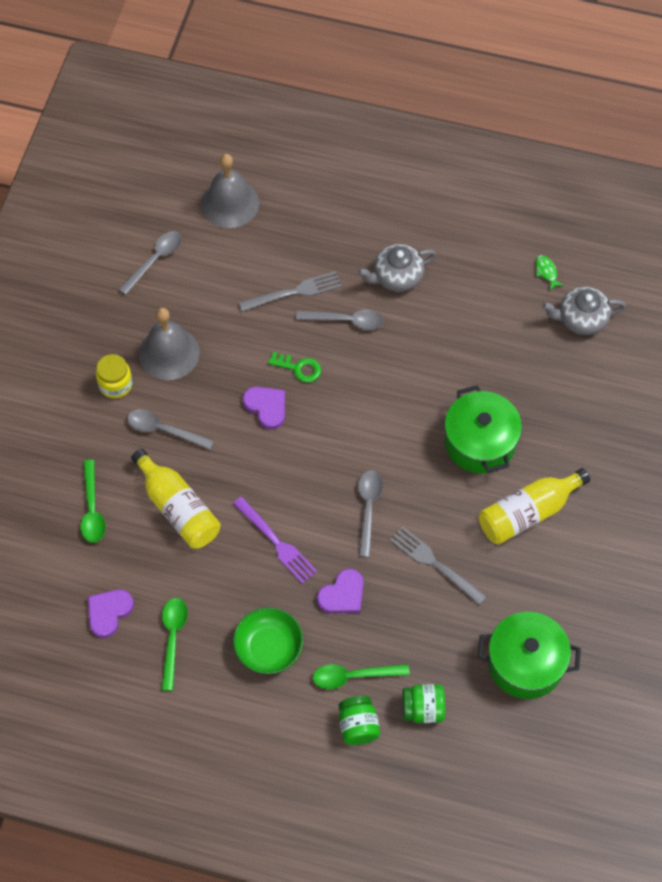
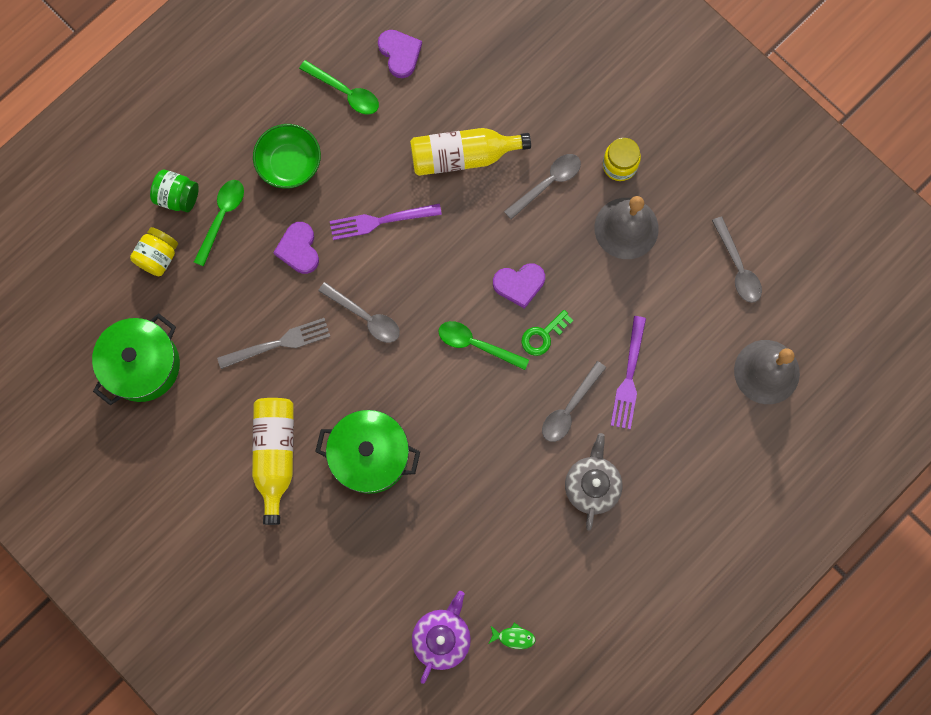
camera: 120 degrees right, 15 degrees up
(92, 509) = (504, 86): green spoon -> green spoon (476, 344)
(294, 292) = (629, 377): grey fork -> purple fork
(423, 709) = (158, 257): green jar -> yellow jar
(581, 319) = (442, 637): grey teapot -> purple teapot

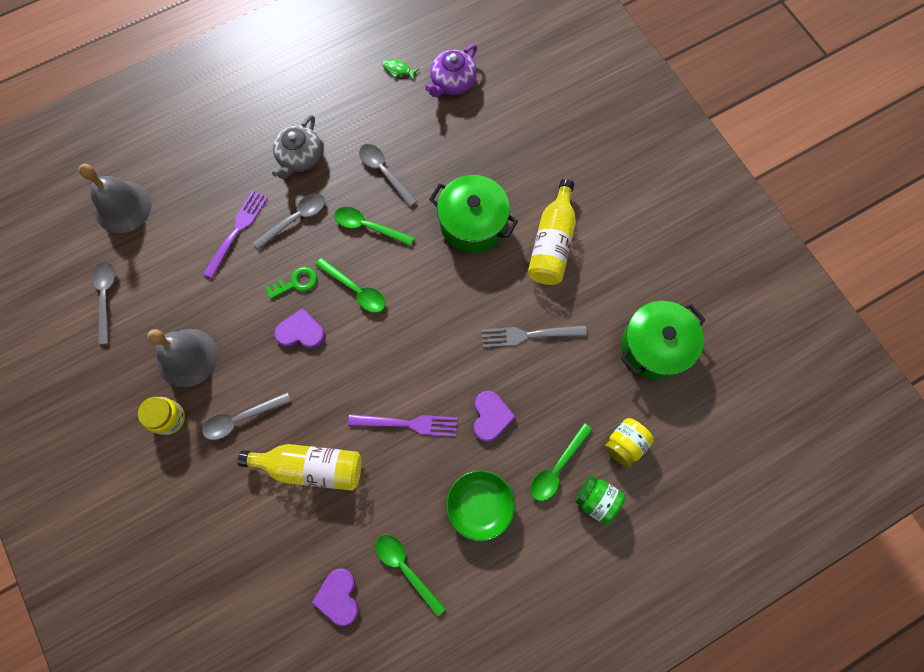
camera: 165 degrees left, 5 degrees down
(365, 317) = (446, 338): grey spoon -> grey spoon (384, 172)
(485, 420) = (368, 226): none -> green spoon

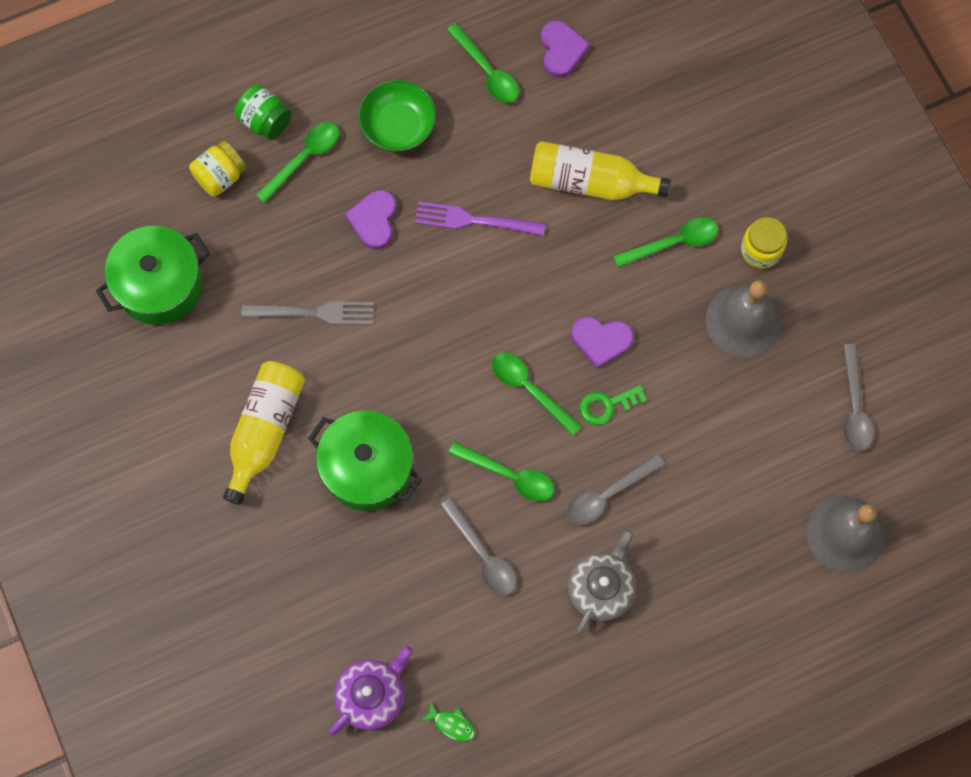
camera: 175 degrees left, 0 degrees up
(237, 231) = (687, 484): purple fork -> none
(241, 418) = (673, 243): grey spoon -> green spoon

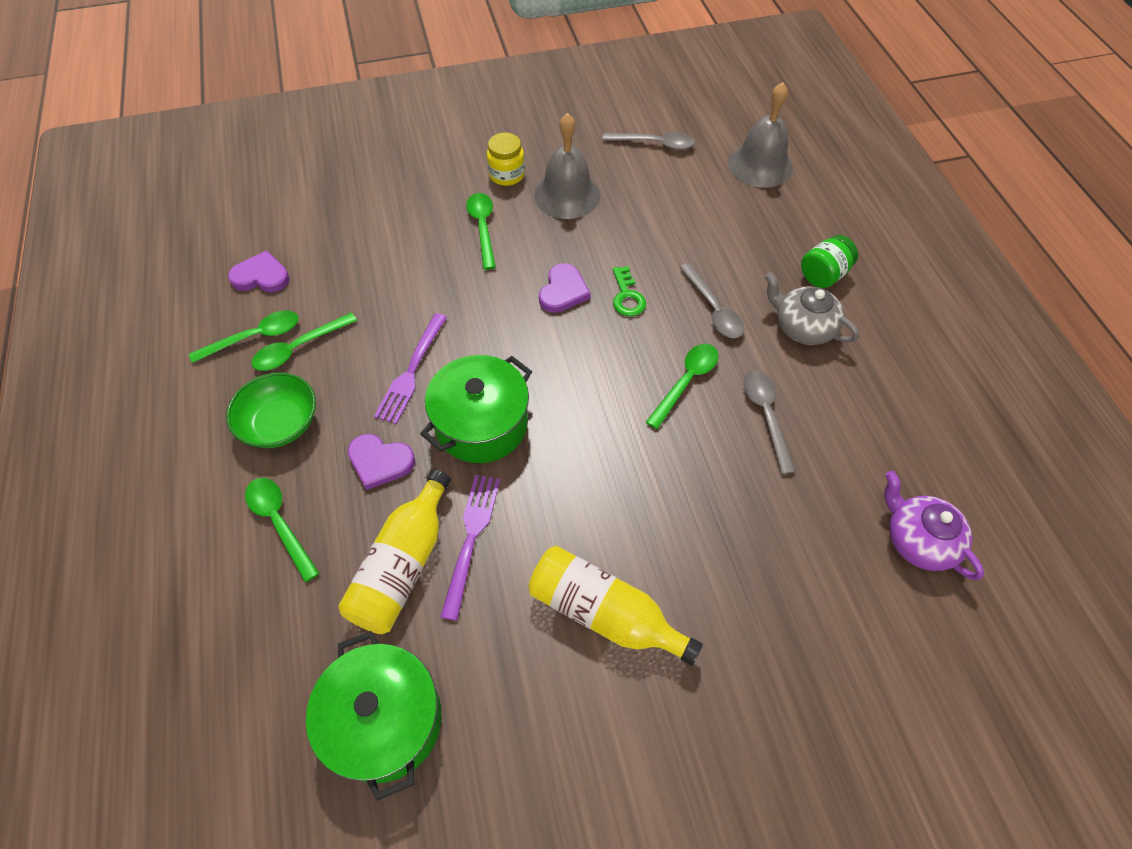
camera: 80 degrees left, 15 degrees down
(220, 177) = (265, 622): yellow jar -> none
(265, 121) = (214, 559): green jar -> green jar (823, 275)
(313, 313) = (471, 538): grey fork -> purple fork
(367, 468) = (663, 508): green pot -> green pot (481, 424)
(452, 724) = (943, 468): green fish -> none
(482, 554) = (766, 416): grey spoon -> grey spoon turned 75 degrees counterclockwise
(529, 389) = (600, 352): green spoon -> green spoon (299, 348)
(590, 182) = (404, 276): yellow bottle -> yellow bottle (403, 565)

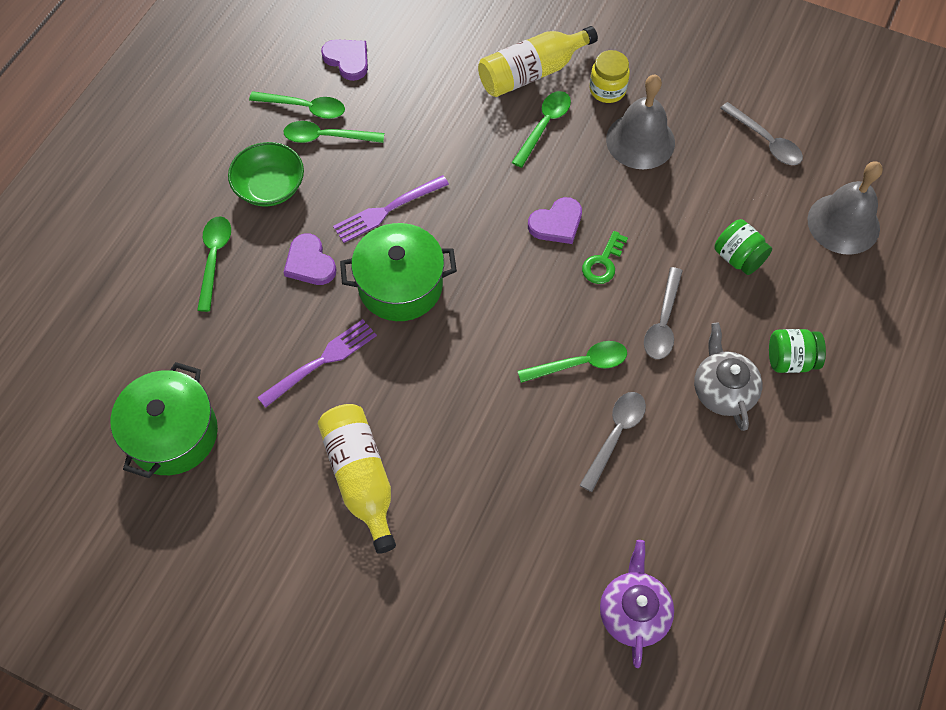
camera: 40 degrees right, 5 degrees up
(403, 565) = (264, 346): yellow bottle -> yellow bottle (532, 72)
(717, 230) = (738, 257): none -> green jar

